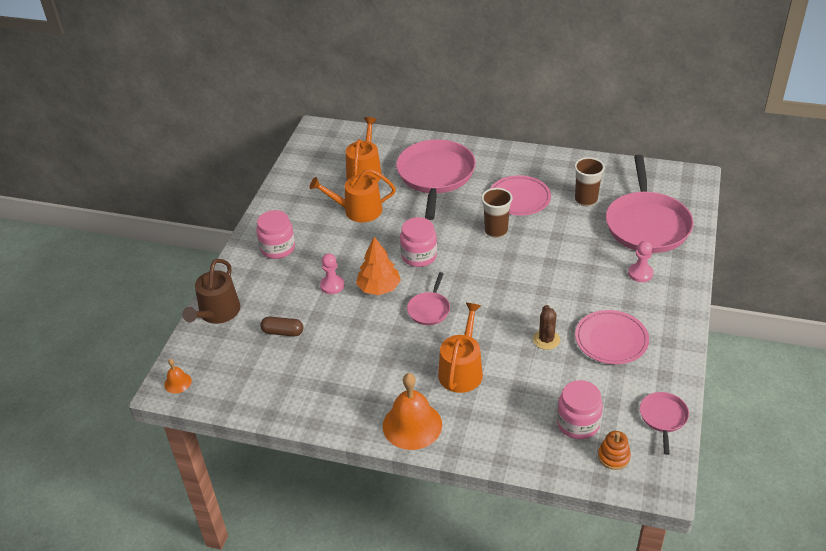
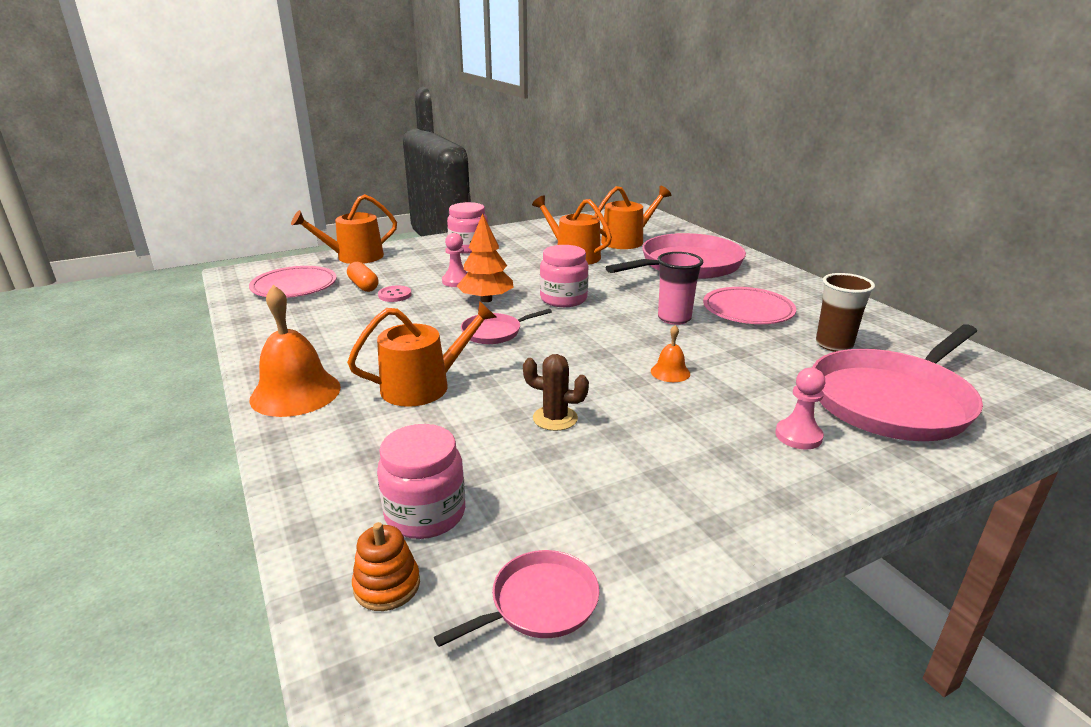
camera: 45 degrees right, 15 degrees down
(177, 382) = (247, 274): orange bell -> orange bell (670, 372)
(217, 313) = (354, 257): brown watering can -> orange watering can
(283, 332) = (363, 286): brown capsule -> orange capsule
(319, 325) = (395, 295): none -> pink button
(496, 231) = (674, 318): brown cup -> pink cup
(546, 340) = (555, 418): brown cactus -> brown cactus turned 60 degrees clockwise
(611, 340) = (633, 469): pink plate -> pink plate (294, 286)

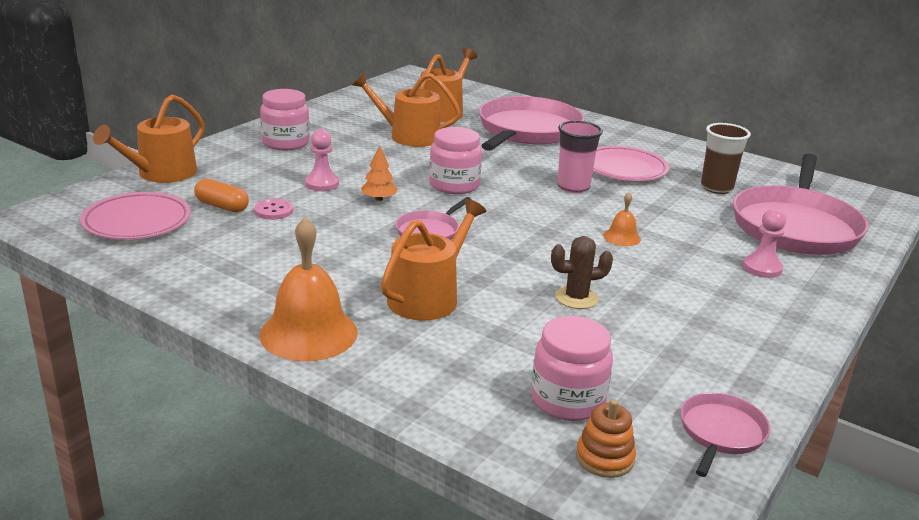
camera: 30 degrees left, 0 degrees up
(486, 299) = (379, 199): orange tree -> orange tree, size x0.58

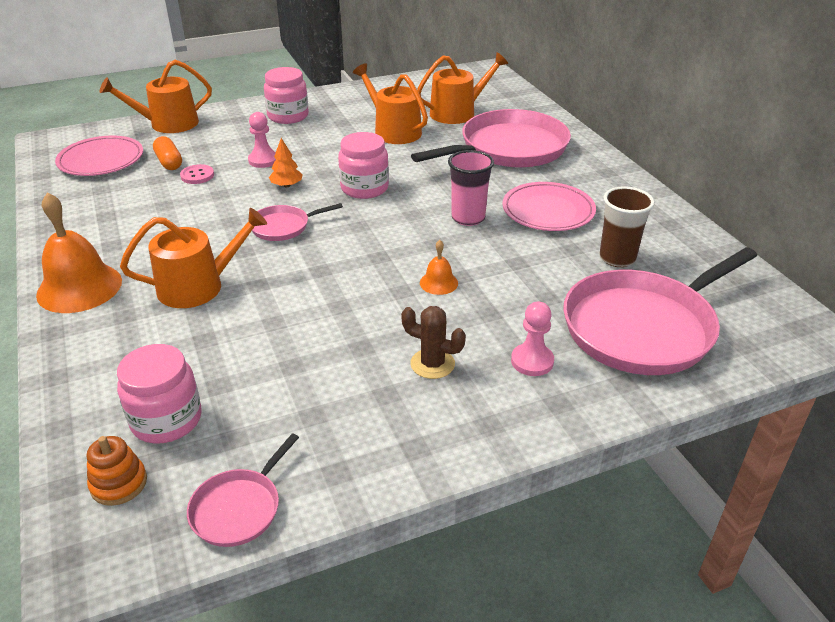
camera: 35 degrees right, 10 degrees up
(576, 298) = (310, 329): brown cactus -> brown cactus (432, 364)
(721, 433) = (239, 508): pink pan -> pink pan turned 150 degrees clockwise

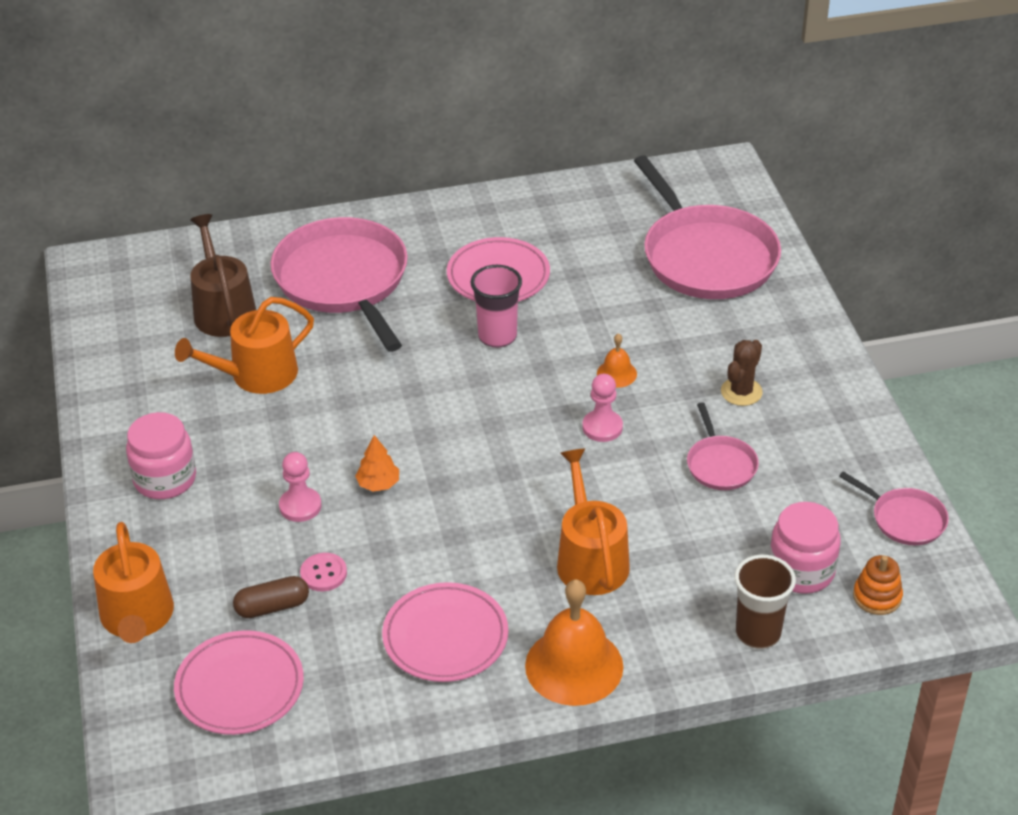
camera: 80 degrees left, 5 degrees up
(126, 227) = (445, 637): none -> pink plate
(169, 162) = (272, 607): orange capsule -> brown capsule
(283, 226) = (479, 488): pink pan -> pink pan (720, 464)
(364, 188) = (406, 413): pink jar -> none
(458, 112) = (223, 309): orange watering can -> brown watering can
(532, 361) = (744, 331): pink pawn -> pink pawn (602, 427)
(617, 258) = (597, 248): brown cup -> brown cup (758, 633)

